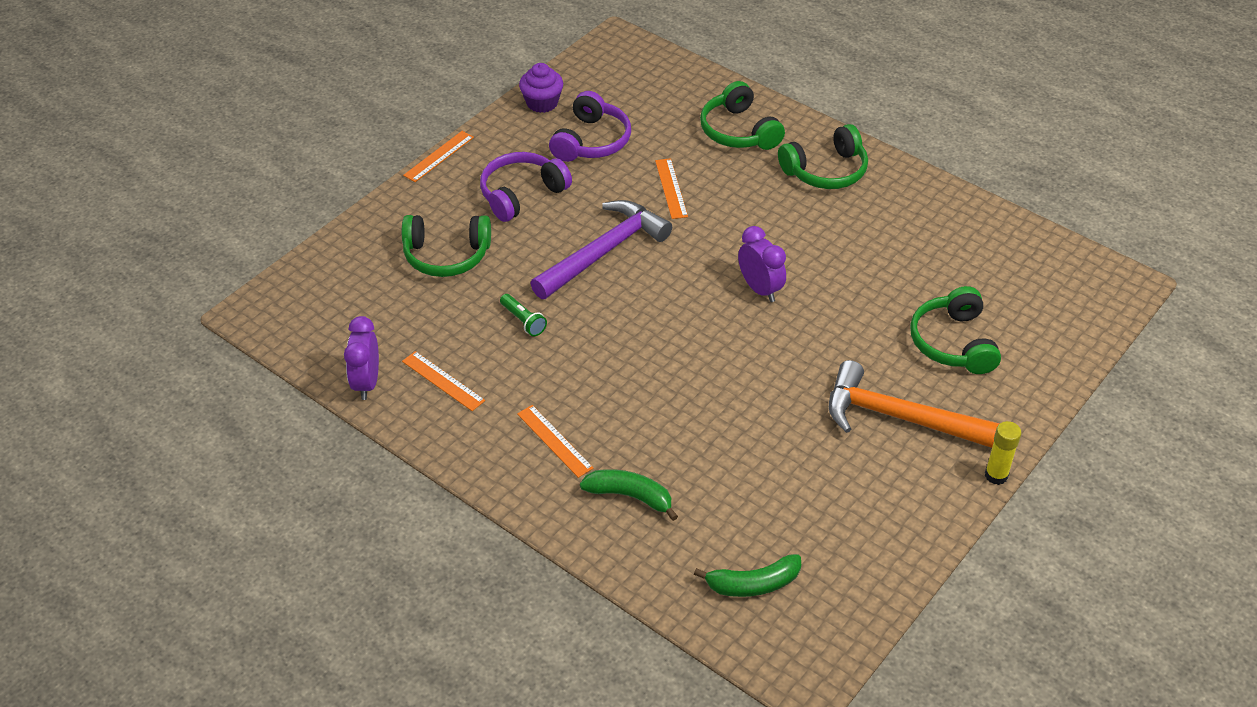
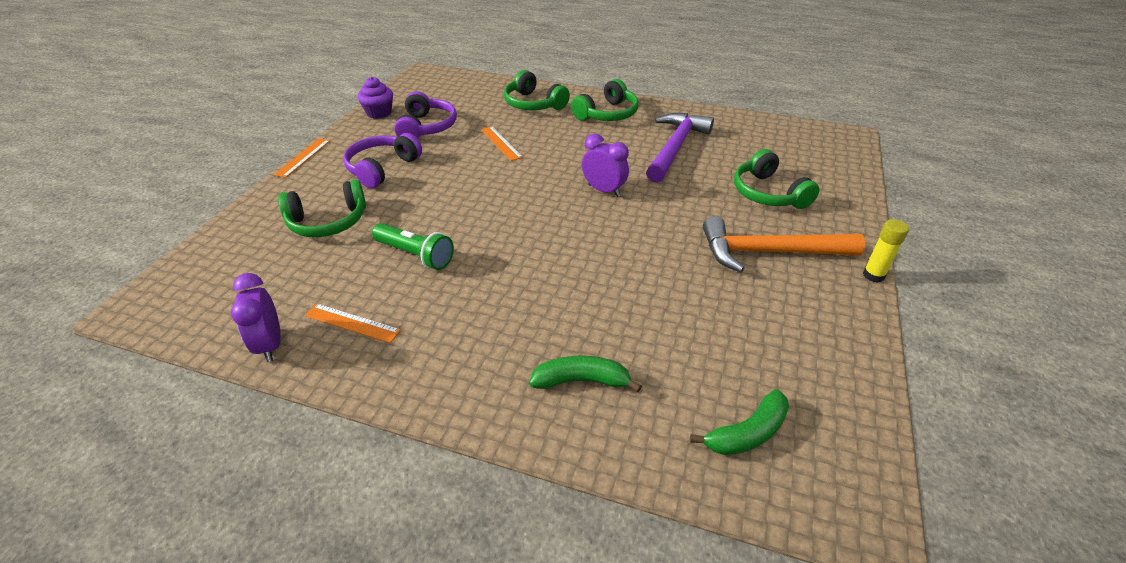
camera: 20 degrees left, 5 degrees down
(523, 321) = (415, 255): green flashlight -> green flashlight, size x1.61
(554, 440) = (484, 348): orange ruler -> none
(603, 252) = (466, 192): purple hammer -> purple hammer (675, 147)

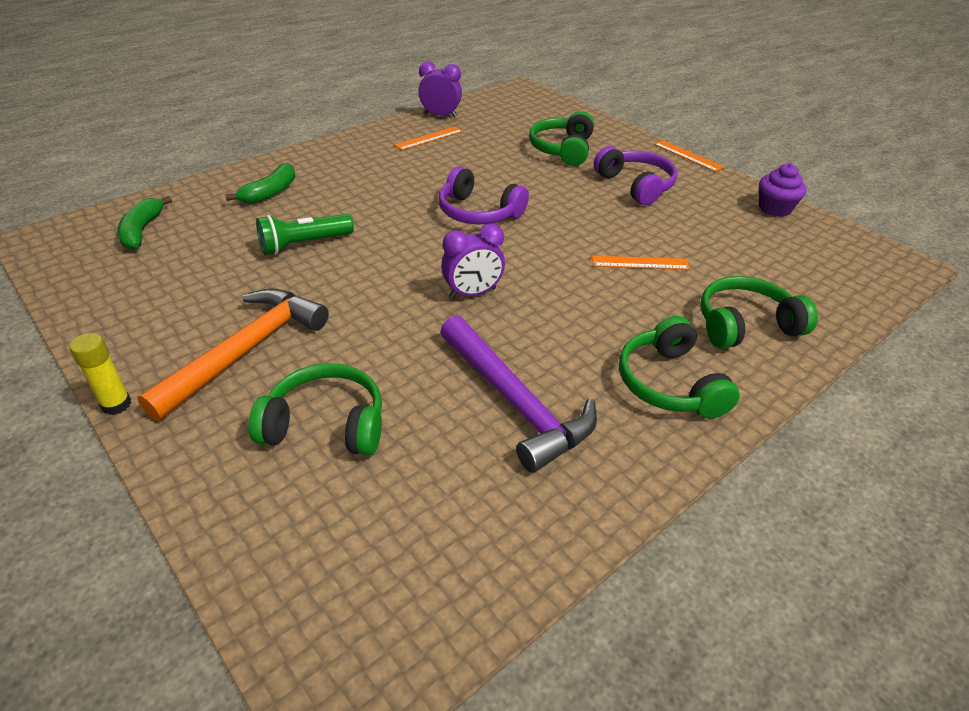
camera: 120 degrees right, 0 degrees up
(415, 255) = (477, 171): green flashlight -> green flashlight (304, 244)
(427, 127) = (716, 227): purple headphones -> purple headphones (478, 212)

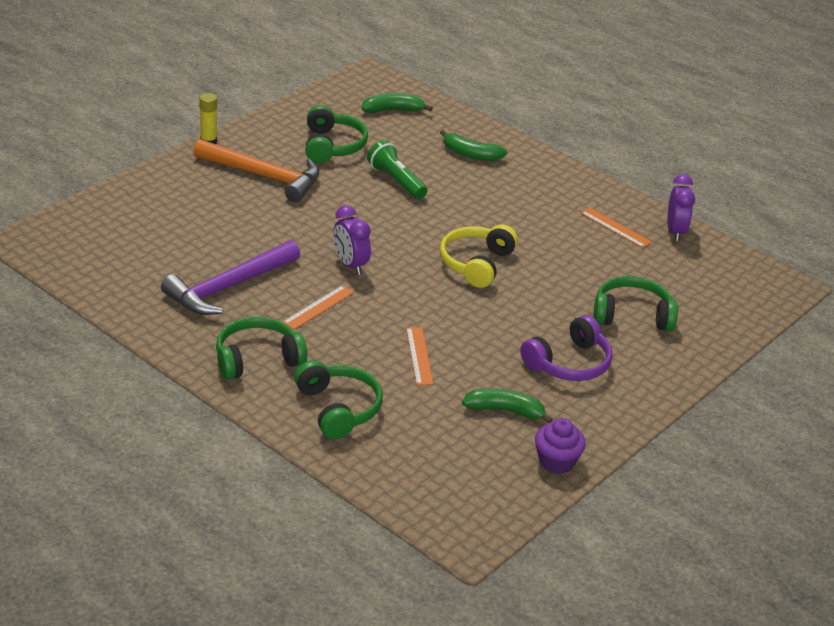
camera: 80 degrees right, 5 degrees down
(326, 424) = (200, 215): green headphones -> green headphones (332, 146)
(478, 212) = (476, 264): purple headphones -> yellow headphones
(688, 156) = (660, 409): orange ruler -> orange ruler (318, 307)
(713, 224) = (505, 410): none -> green banana

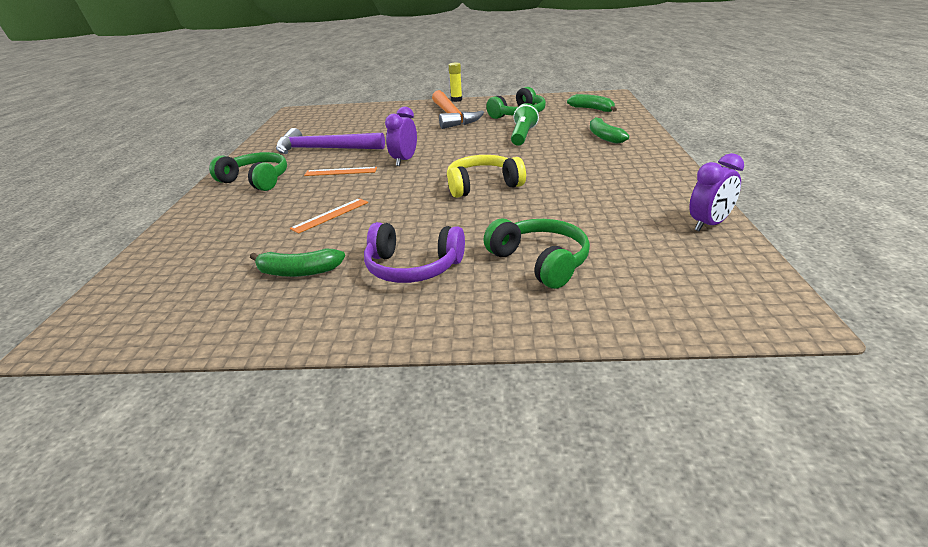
camera: 55 degrees right, 5 degrees down
(338, 408) = (225, 219): green headphones -> none
(505, 410) = (298, 272): green banana -> green banana turned 120 degrees clockwise
(556, 461) = (242, 328): purple cupcake -> none
(615, 228) = (647, 203): orange ruler -> none

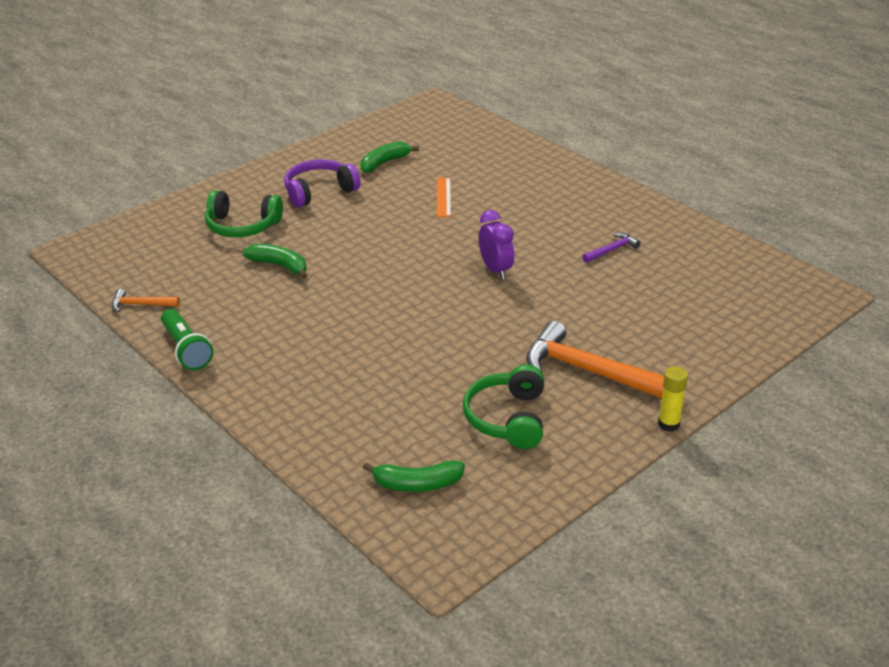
camera: 135 degrees right, 5 degrees up
(256, 180) = (578, 196): green headphones -> none
(324, 149) = (612, 250): purple hammer -> purple hammer, size x0.46
(341, 171) = (528, 233): orange ruler -> none
(482, 185) = (370, 271): yellow headphones -> none
(523, 135) = (433, 366): green flashlight -> green flashlight (186, 349)
(604, 137) = (330, 406): green banana -> green banana (280, 266)
(709, 224) = (141, 304): purple clock -> orange hammer

